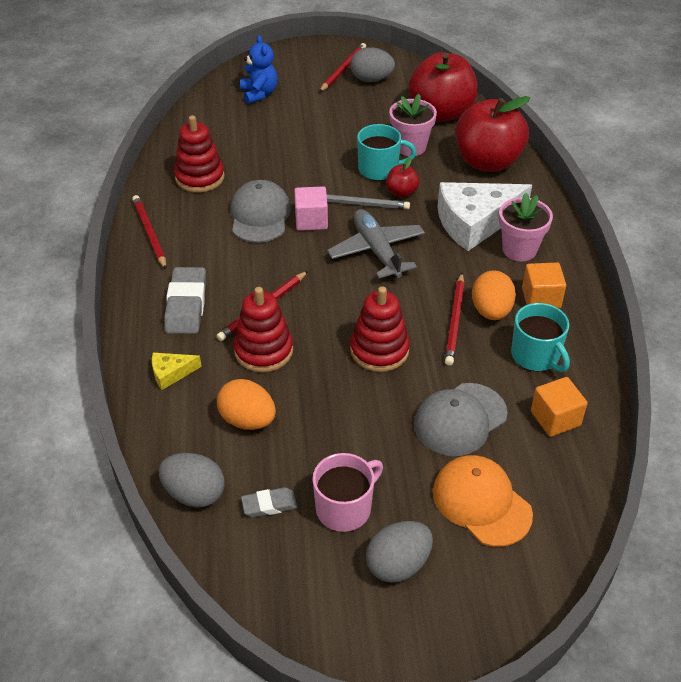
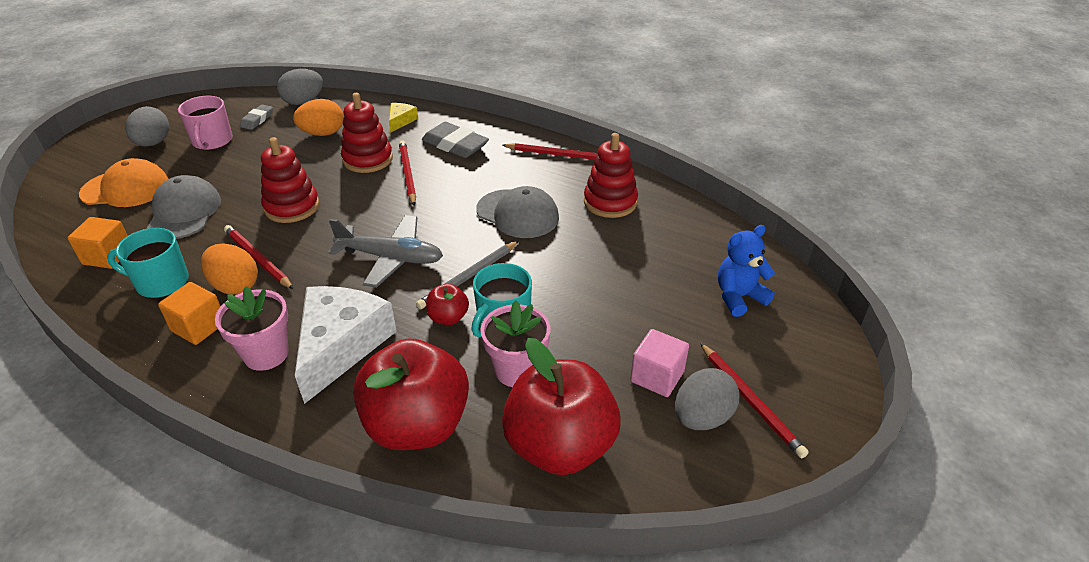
camera: 125 degrees right, 5 degrees down
(259, 94) = (739, 297): blue teddy bear -> blue teddy bear turned 135 degrees clockwise
(311, 220) = (477, 239): pink cube -> pink cube (657, 376)

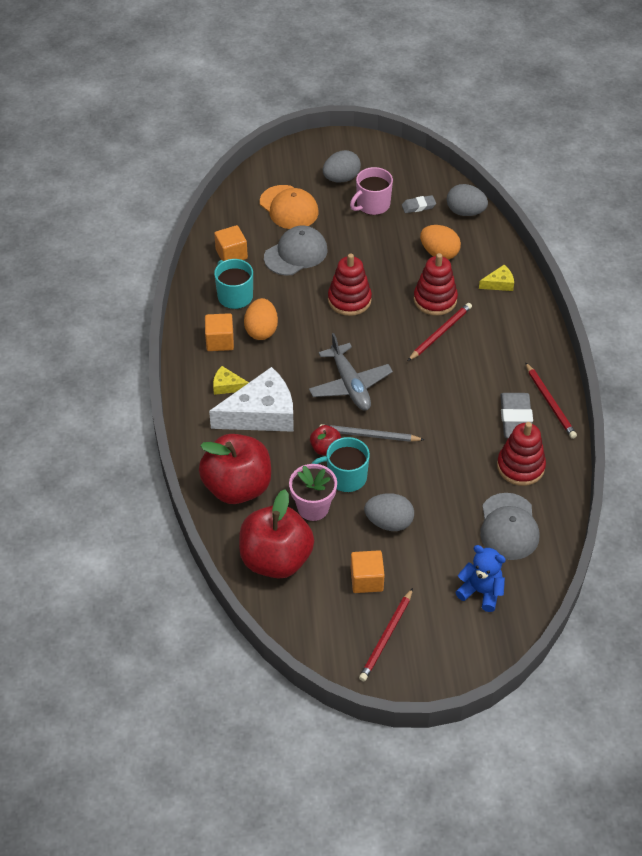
camera: 55 degrees right, 10 degrees up
(258, 259) = (290, 322): red pencil -> none
(266, 354) = (227, 386): pink flower pot -> yellow cheese
(455, 145) = (501, 335): grey eraser -> grey eraser (516, 419)
(517, 214) = (455, 422): grey cap -> grey cap (508, 527)
(657, 376) = (366, 580): pink cube -> orange cube
(702, 417) = (352, 617): grey egg -> grey egg (389, 522)

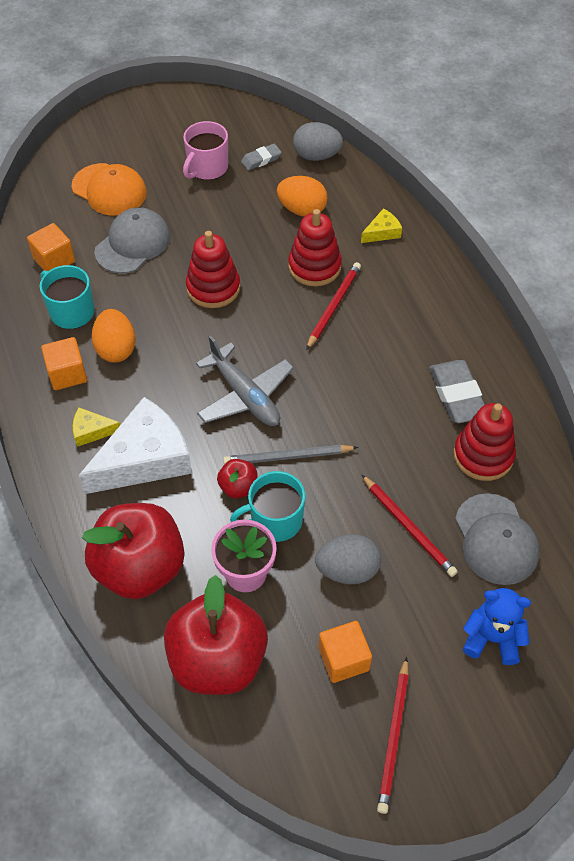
camera: 15 degrees left, 5 degrees up
(341, 178) = (162, 144): grey egg -> none
(550, 402) = (489, 365): red pencil -> red pencil (408, 527)

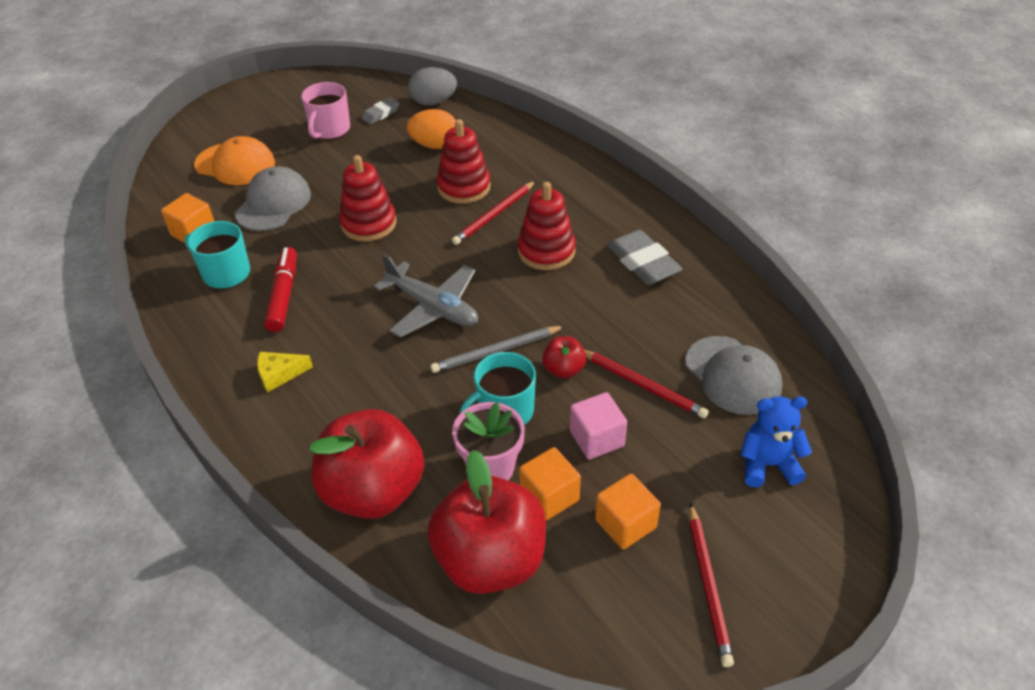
camera: 15 degrees left, 10 degrees down
(67, 374) = (237, 328): orange cube -> orange cube (549, 496)
(116, 349) = (283, 295): orange egg -> red marker
(145, 459) = (345, 387): white cheese -> none
(238, 487) = (455, 390): red apple -> red apple (563, 369)
(333, 306) = (494, 215): red pencil -> red pencil turned 150 degrees counterclockwise
(347, 570) = (596, 438): grey egg -> pink cube
(382, 232) = (518, 148): yellow cheese -> none
(483, 455) = (689, 307): red stacking toy -> red stacking toy (546, 251)

